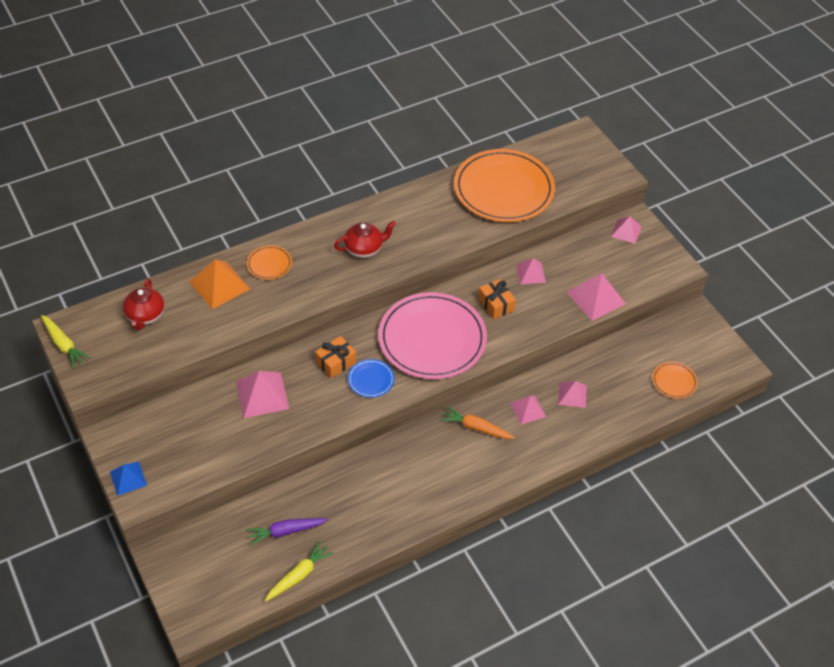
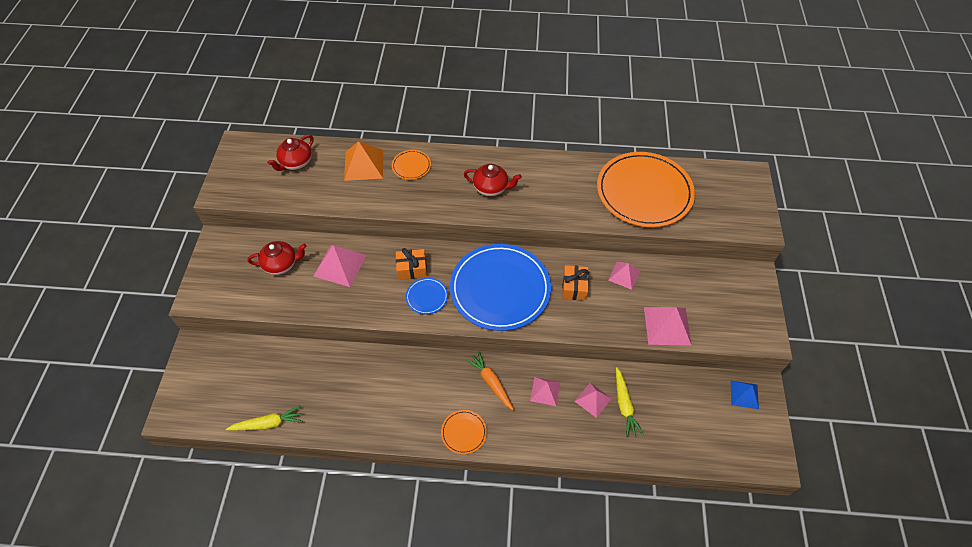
camera: 35 degrees right, 5 degrees up
(64, 344) = (228, 157): yellow carrot -> yellow carrot (624, 405)
(128, 478) = (202, 278): blue pyramid -> blue pyramid (744, 394)
(201, 424) = (281, 265): none -> red teapot
(286, 531) = (287, 382): purple carrot -> none
(432, 339) = (500, 289): pink plate -> blue plate
(626, 231) = (738, 280): pink pyramid -> none
(674, 381) = (695, 440): orange plate -> orange plate (463, 432)

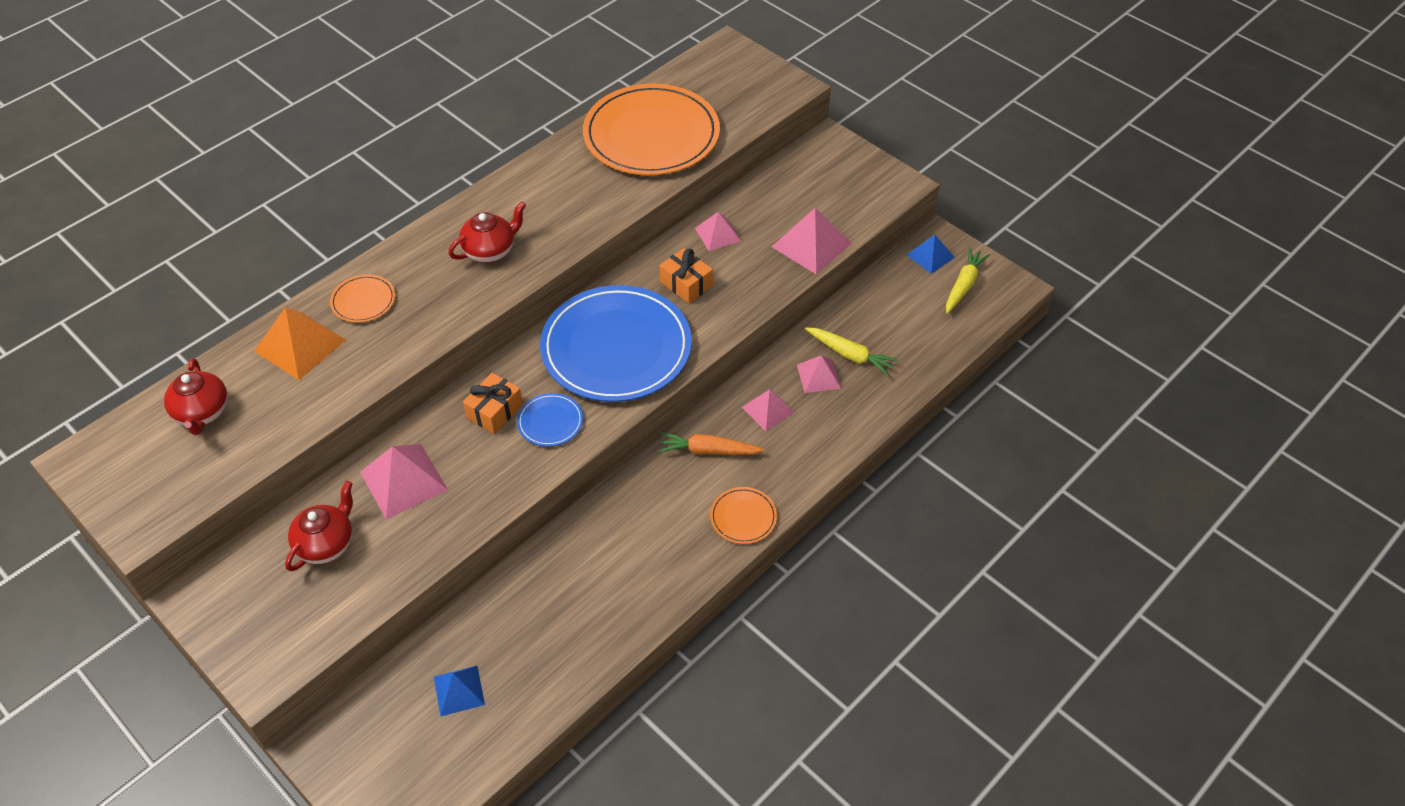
camera: 50 degrees left, 5 degrees down
(261, 381) = (459, 690): none -> blue pyramid
(268, 423) = (529, 718): yellow carrot -> yellow carrot (963, 285)

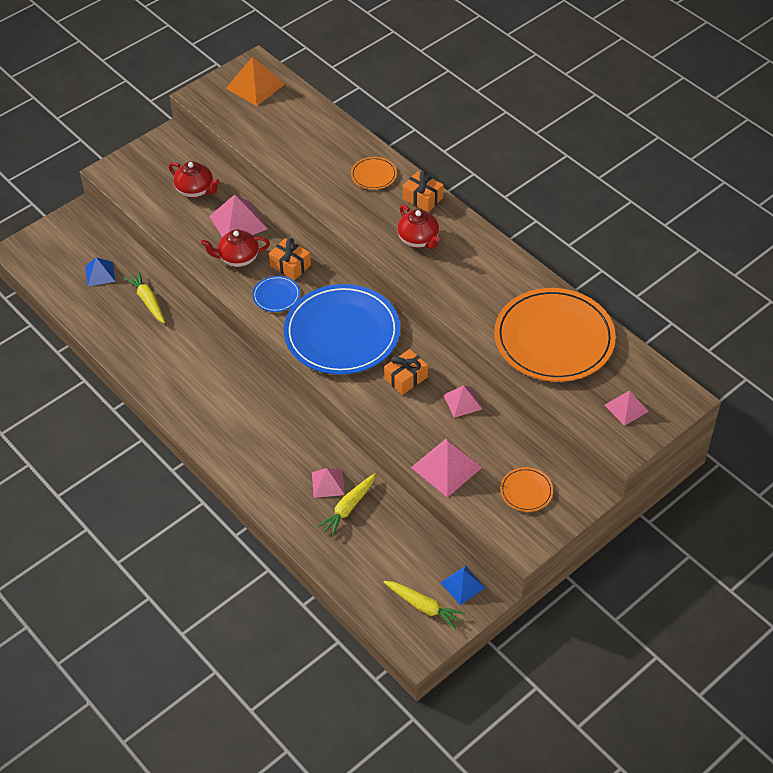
camera: 95 degrees right, 0 degrees up
(202, 413) = (283, 110): red teapot -> red teapot (238, 258)
(299, 345) = (335, 147): orange pyramid -> orange pyramid (255, 86)
(415, 250) = (422, 198): none -> orange gift
(519, 613) = (148, 301): none -> yellow carrot
(708, 451) = (263, 406): orange carrot -> none
(743, 517) = (200, 424): orange plate -> orange plate (526, 491)
(768, 409) = (297, 446): pink pyramid -> pink pyramid (626, 408)

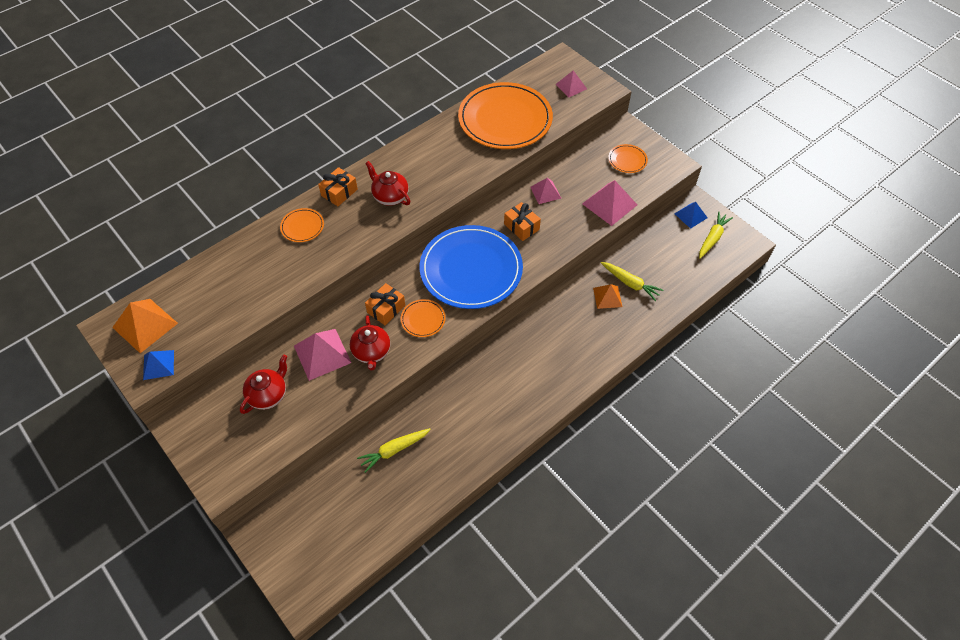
camera: 90 degrees left, 5 degrees up
(100, 274) = (350, 501): blue pyramid -> blue pyramid (158, 364)
(276, 295) = (423, 319): blue plate -> orange plate
(328, 483) = (607, 297): pink pyramid -> orange pyramid
(418, 240) = (390, 196): red teapot -> red teapot turned 105 degrees counterclockwise

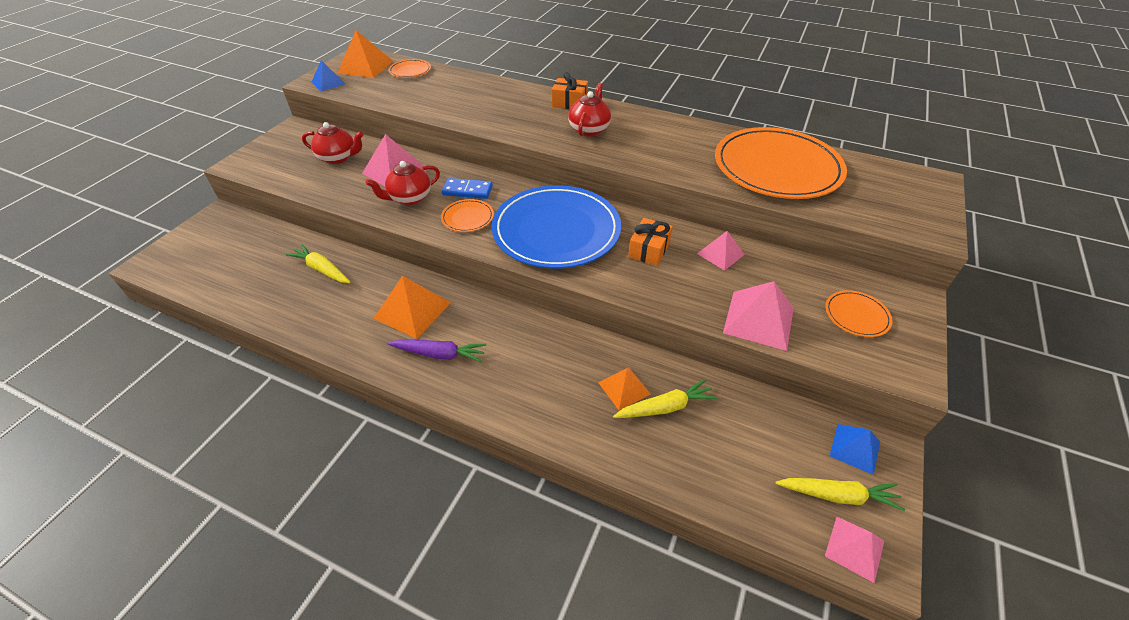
camera: 65 degrees right, 10 degrees down
(302, 226) = (513, 97): orange plate -> orange plate (410, 71)
(386, 309) = (467, 190): orange gift -> blue domino
(478, 395) = (412, 310): none -> orange pyramid
(531, 389) = (439, 354): none -> purple carrot
(571, 86) = (897, 201): pink pyramid -> pink pyramid (854, 548)
(630, 283) = (665, 407): yellow carrot -> yellow carrot turned 120 degrees counterclockwise

